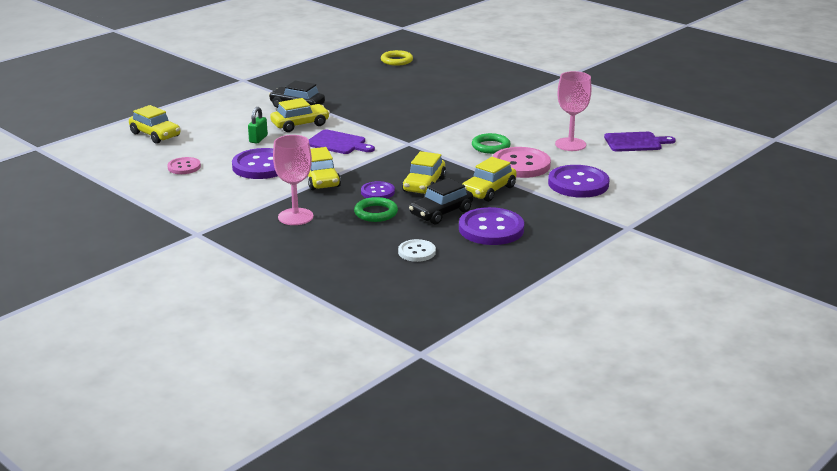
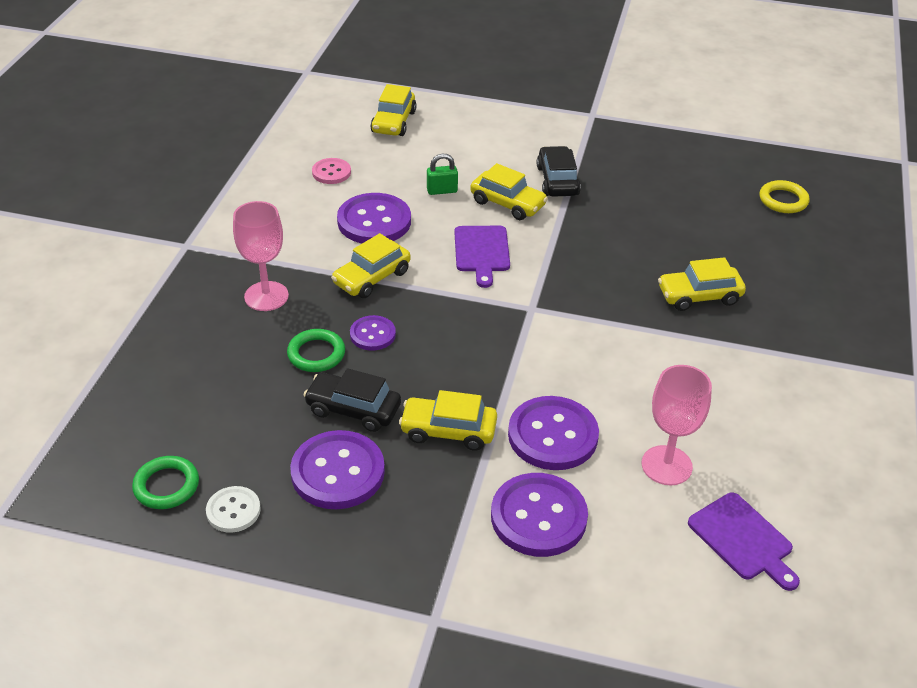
camera: 60 degrees right, 15 degrees up
(416, 252) = (236, 426): white button -> white button (233, 511)
(424, 185) = (421, 366): yellow car -> yellow car (699, 296)
(490, 146) = (586, 385): green ring -> green ring (166, 486)
(521, 165) = (552, 435): pink button -> purple button

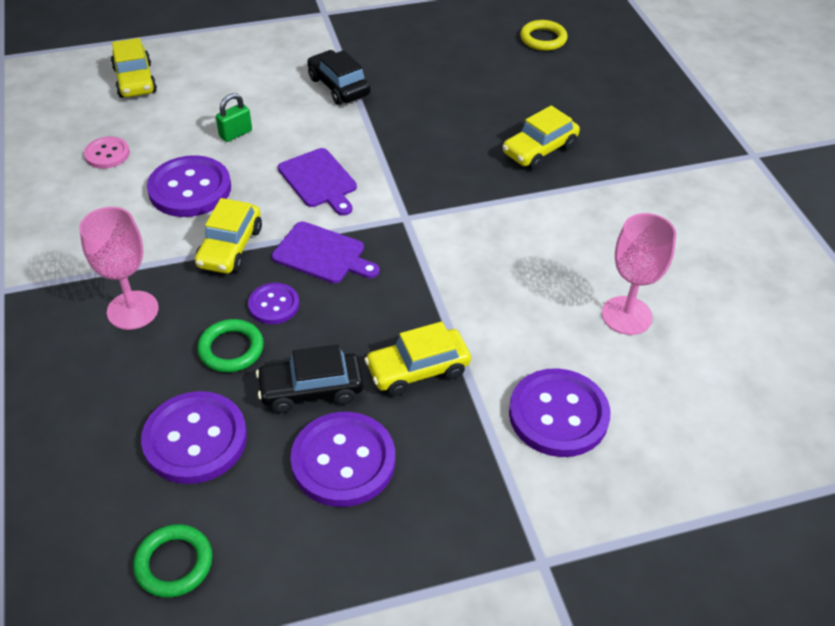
camera: 30 degrees left, 5 degrees up
(233, 511) = (267, 554): white button -> none
(508, 203) = (309, 124): yellow car -> none
(552, 435) = (513, 331): purple button -> purple button (195, 439)
(743, 539) = (732, 353): purple cutting board -> purple cutting board (322, 254)

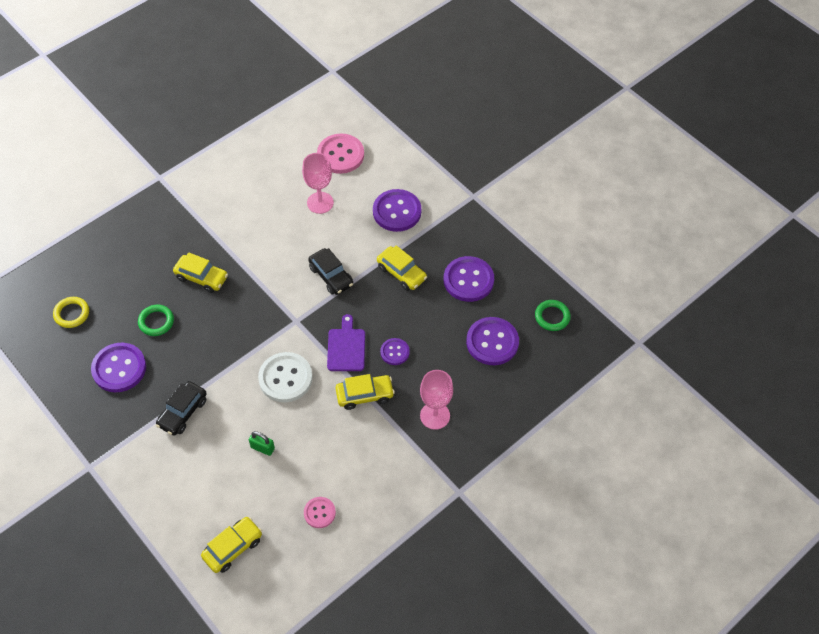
camera: 115 degrees left, 10 degrees up
(190, 189) = (328, 444): purple button -> purple button (119, 368)
(231, 349) = (433, 356): green ring -> green ring (156, 322)
(311, 390) = (438, 310): black car -> black car (331, 276)
(319, 180) = (285, 378): purple cutting board -> white button
(734, 381) = (340, 155): none -> pink button

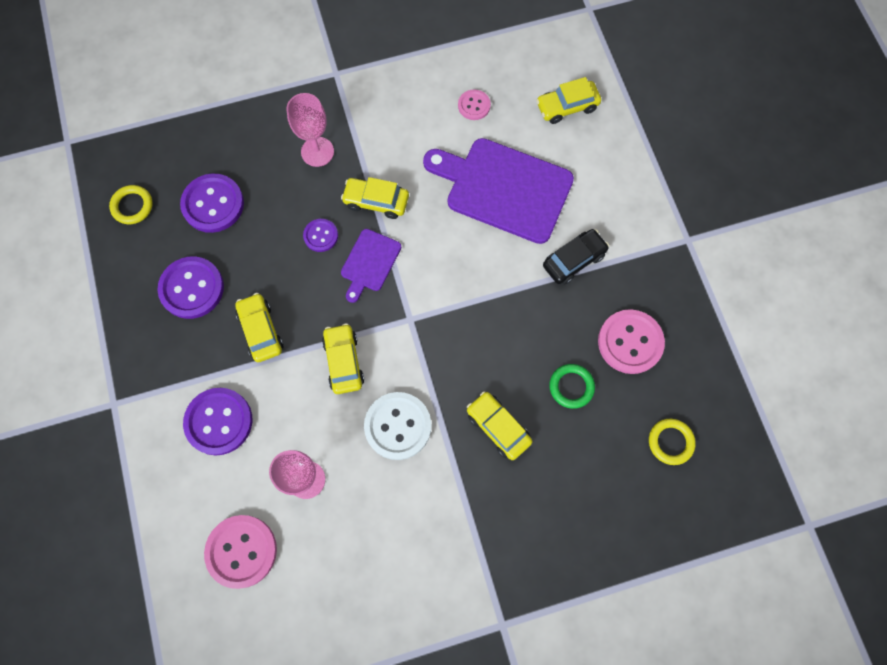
camera: 155 degrees left, 15 degrees up
(119, 368) = (630, 342): purple button -> pink button
(262, 448) = (504, 188): green padlock -> purple cutting board
(285, 378) = (450, 254): white button -> white button (398, 426)
(331, 276) = (343, 361): black car -> yellow car
(552, 317) = (132, 206): green ring -> yellow ring

